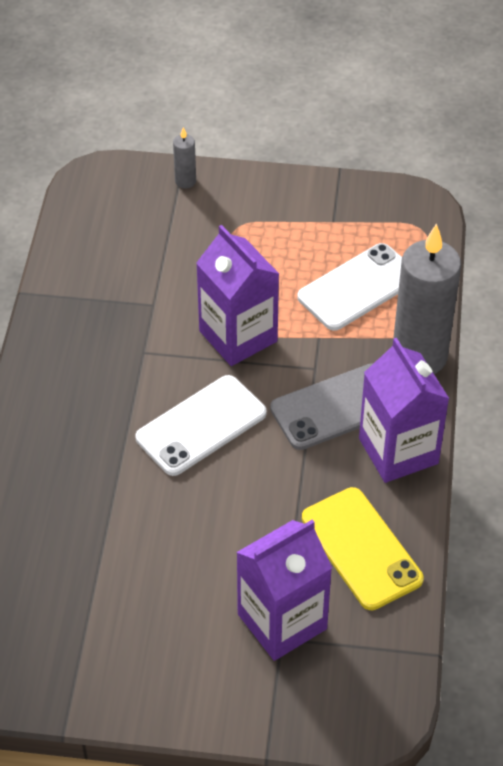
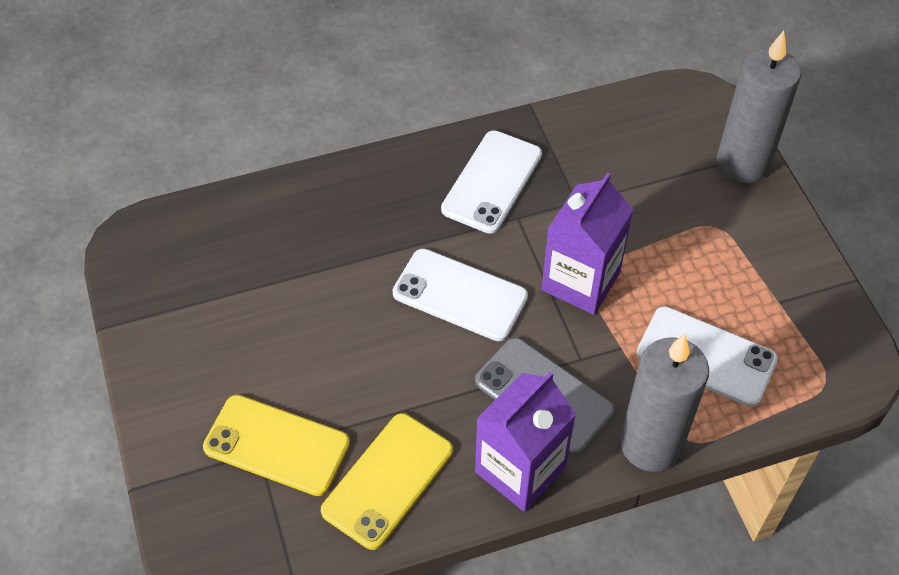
camera: 65 degrees right, 5 degrees up
(91, 355) = (492, 182): none -> white phone
(185, 181) = (742, 163): grey candle -> grey candle, size x2.37
(282, 621) = (276, 445): purple carton -> yellow phone

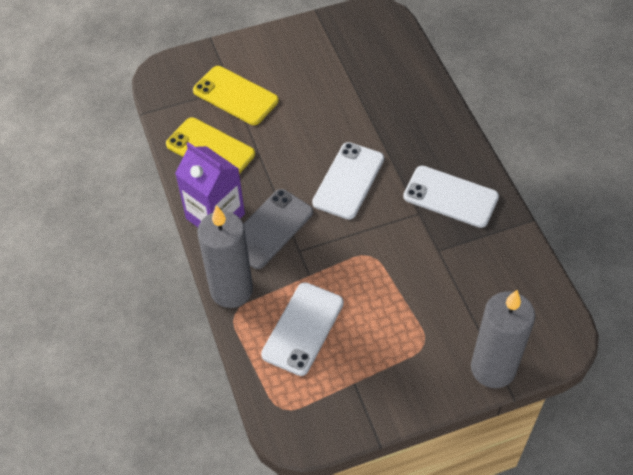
camera: 90 degrees right, 0 degrees up
(276, 445) = (235, 96): yellow phone -> yellow phone turned 75 degrees counterclockwise
(580, 281) = (365, 251): purple carton -> none

